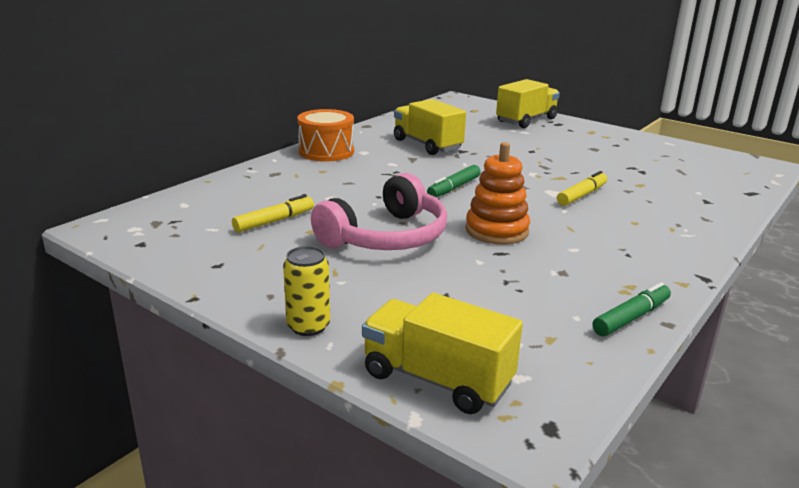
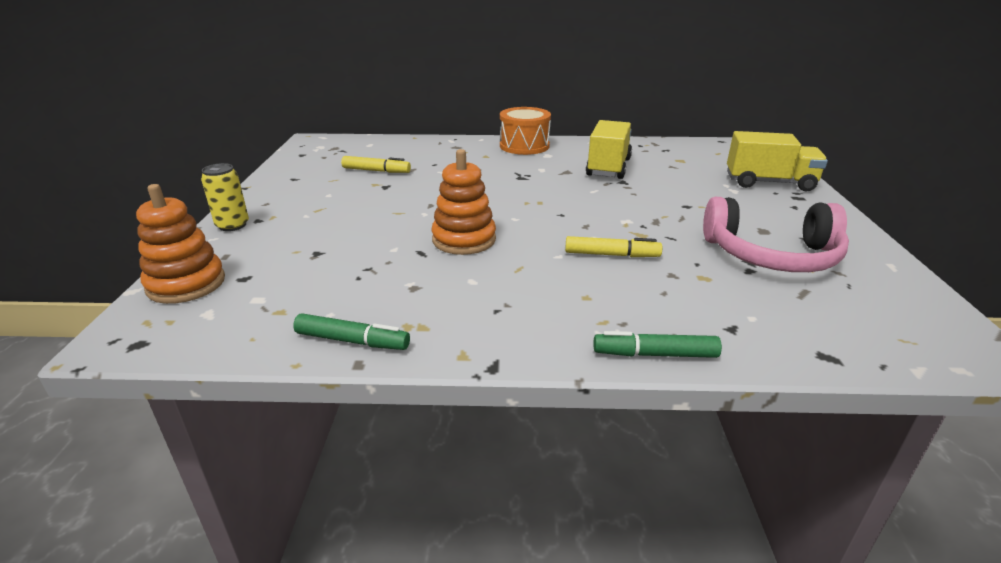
camera: 55 degrees right, 5 degrees up
(386, 237) = (396, 207): pink headphones -> pink headphones (772, 255)
(437, 379) = (186, 284): yellow truck -> orange stacking toy
(454, 188) = (529, 201): green marker -> green marker (655, 354)

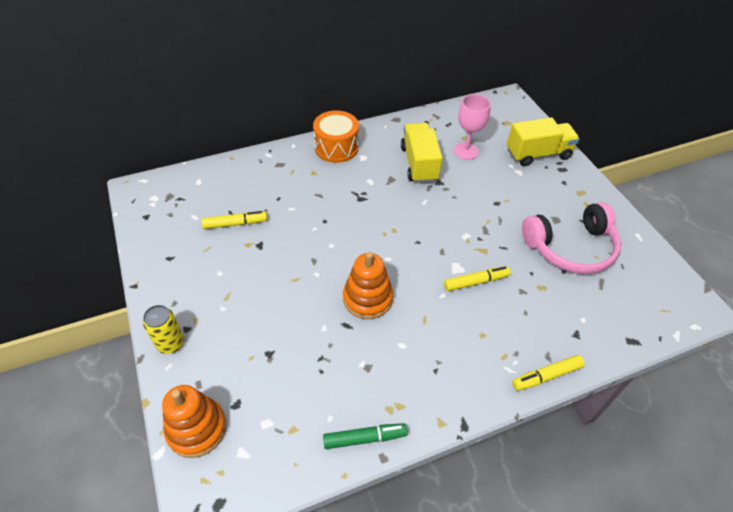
camera: 25 degrees left, 20 degrees up
(655, 354) = (546, 376): green marker -> yellow marker
(673, 168) = (466, 151): none -> pink goblet

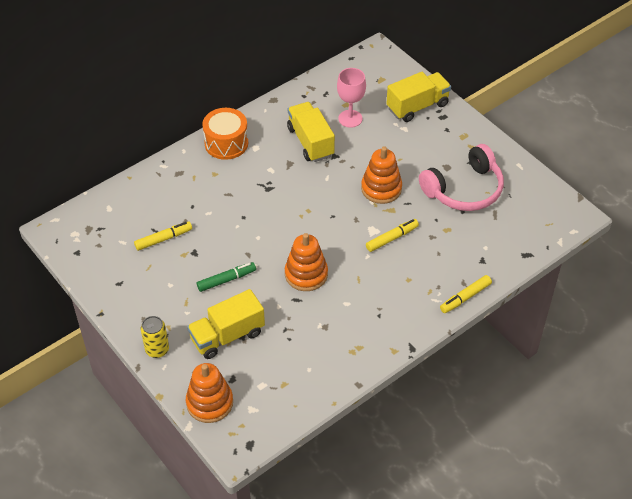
camera: 15 degrees left, 0 degrees up
(253, 348) = (227, 335): none -> yellow truck
(364, 438) = (340, 375): green marker -> green marker (226, 280)
(478, 225) = (381, 188): none -> orange stacking toy

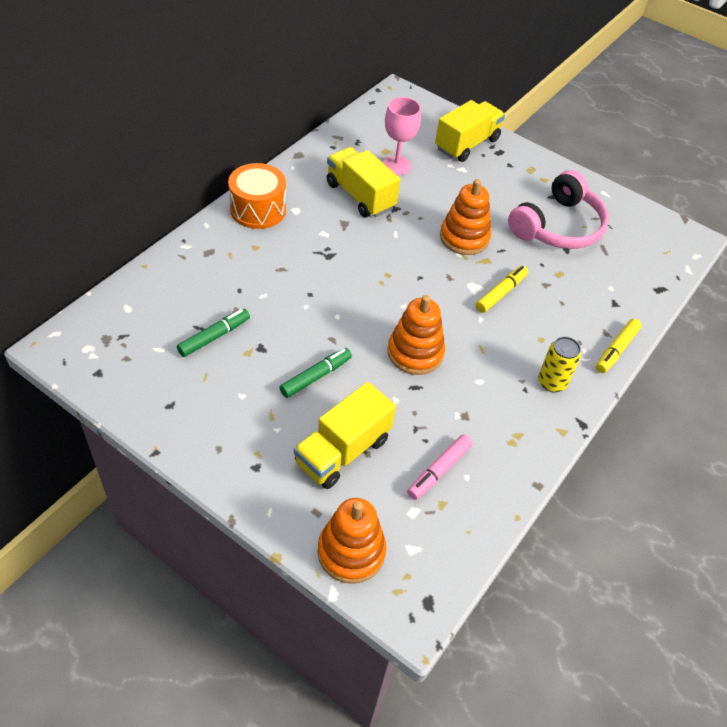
camera: 20 degrees left, 0 degrees up
(157, 349) = (252, 489): yellow can -> yellow can (552, 382)
(163, 239) = (214, 337): yellow marker -> green marker
(290, 361) = (439, 470): none -> pink marker

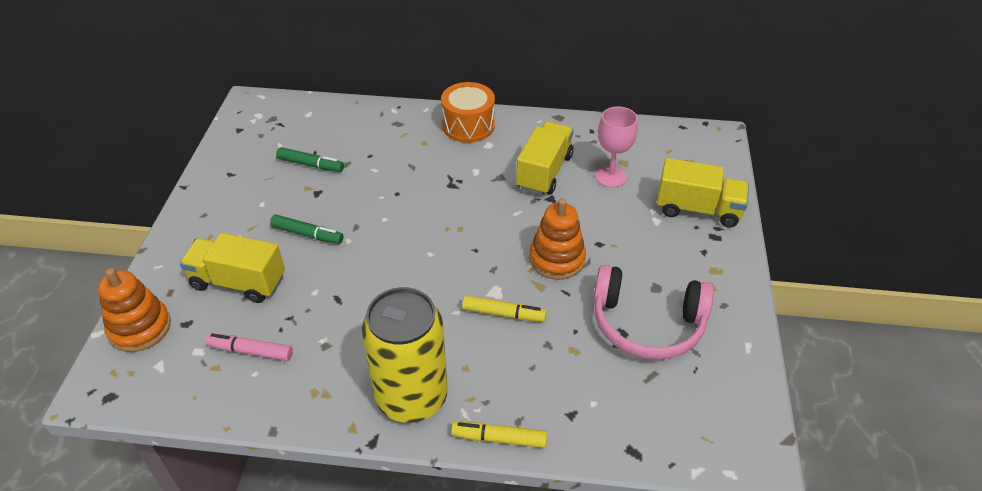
camera: 65 degrees right, 5 degrees down
(415, 353) = (378, 283): orange stacking toy -> none
(552, 382) = (411, 397): yellow can -> yellow can, size x2.10

